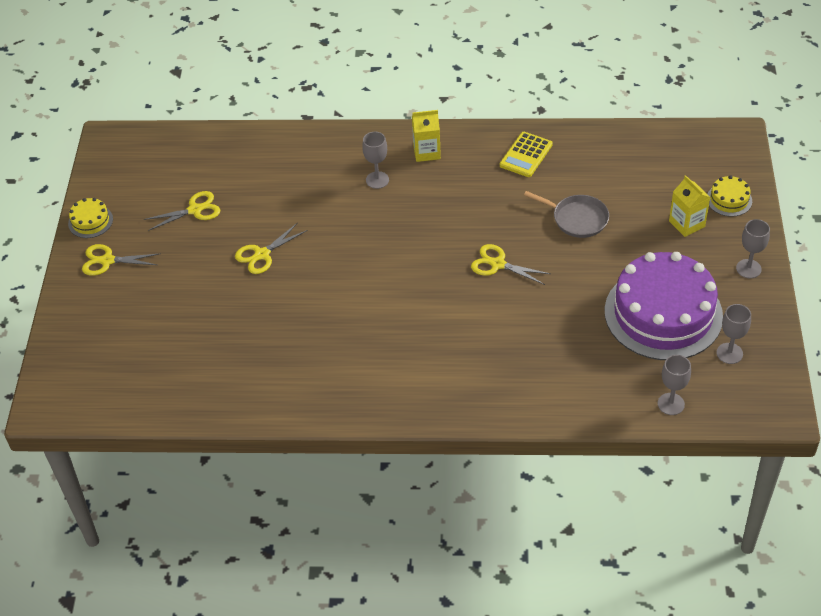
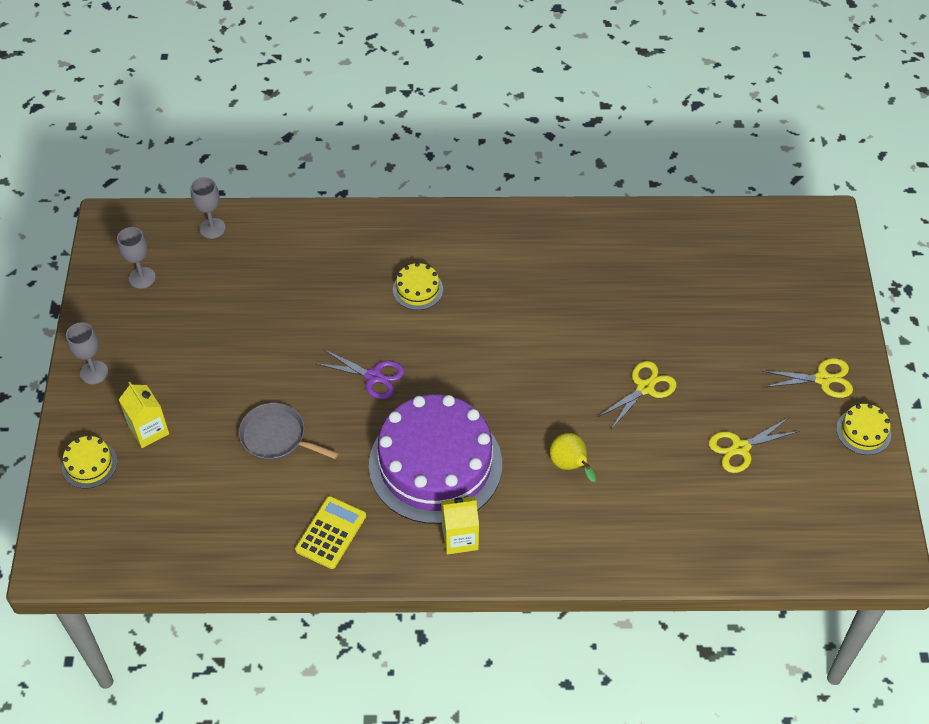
camera: 175 degrees right, 5 degrees up
(335, 198) = (570, 465): none -> yellow pear
(377, 180) = (520, 493): grey goblet -> none
(459, 340) = (418, 289): none -> yellow cake
(498, 264) = (373, 376): yellow scissors -> purple scissors
(663, 313) = (200, 319): purple cake -> purple cake (435, 464)

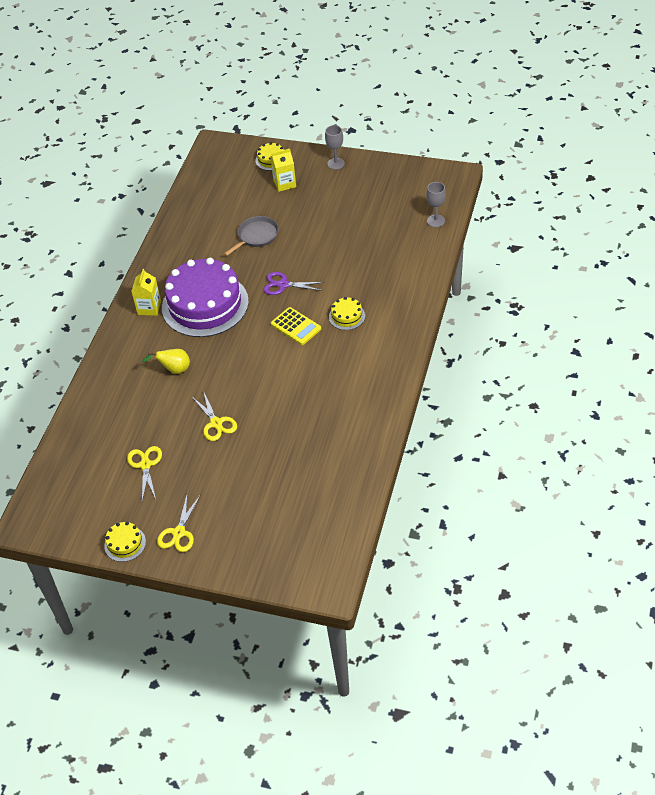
camera: 110 degrees right, 5 degrees down
(142, 278) = (403, 186): grey goblet -> none
(331, 533) = (180, 252): yellow calculator -> yellow calculator (296, 326)
(373, 376) = (283, 285): purple scissors -> purple scissors turned 60 degrees clockwise

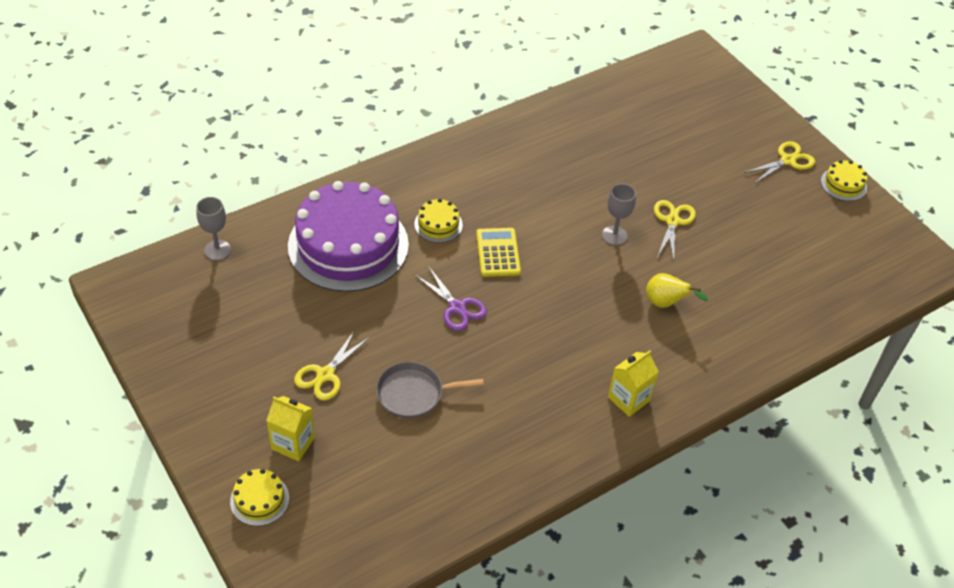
camera: 145 degrees left, 0 degrees up
(145, 465) = (774, 233): yellow scissors -> yellow scissors (325, 375)
(205, 304) = (563, 352): purple cake -> purple cake (348, 245)
(336, 163) = (200, 418): grey goblet -> grey goblet (614, 235)

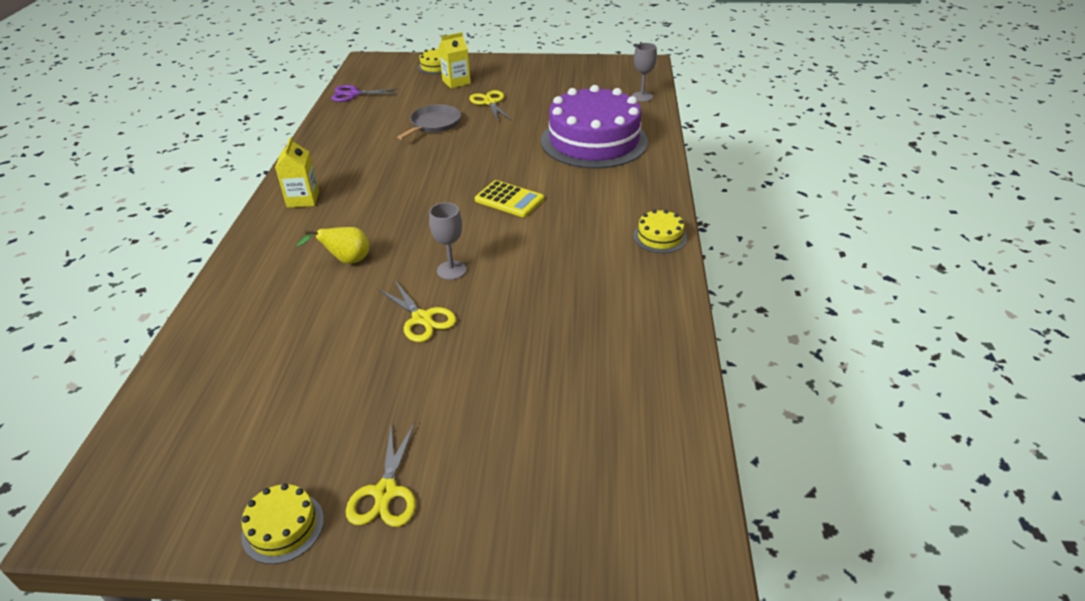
camera: 130 degrees right, 10 degrees down
(438, 224) = (573, 184): yellow cake -> yellow cake (660, 237)
(457, 307) = (480, 162): purple scissors -> purple scissors (353, 94)

